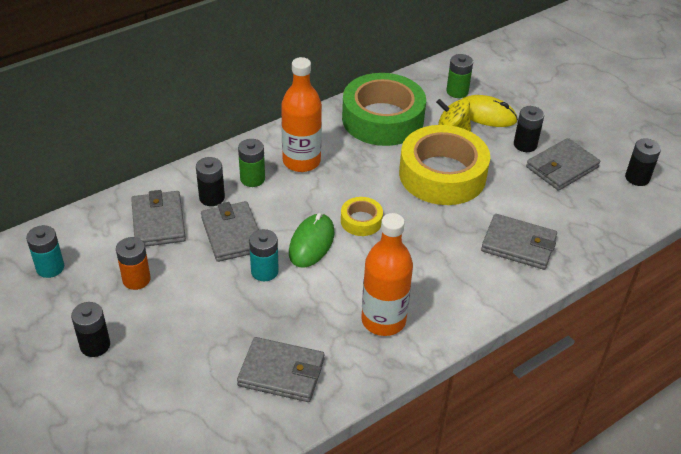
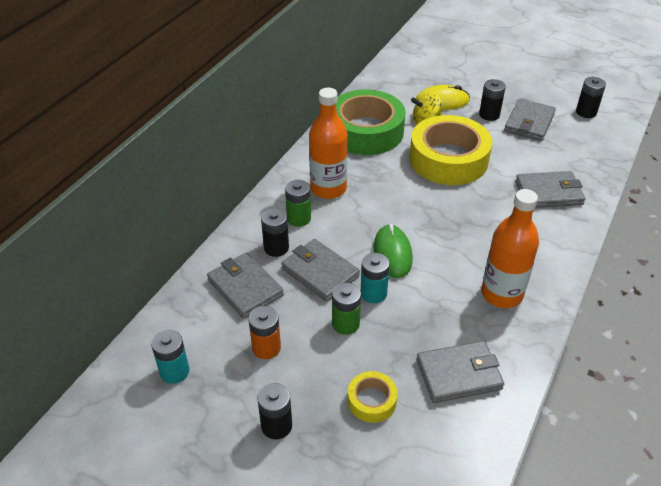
camera: 25 degrees left, 0 degrees up
(361, 221) = (417, 219): yellow tape -> yellow tape (372, 401)
(457, 91) = (405, 91): green battery -> green battery (345, 324)

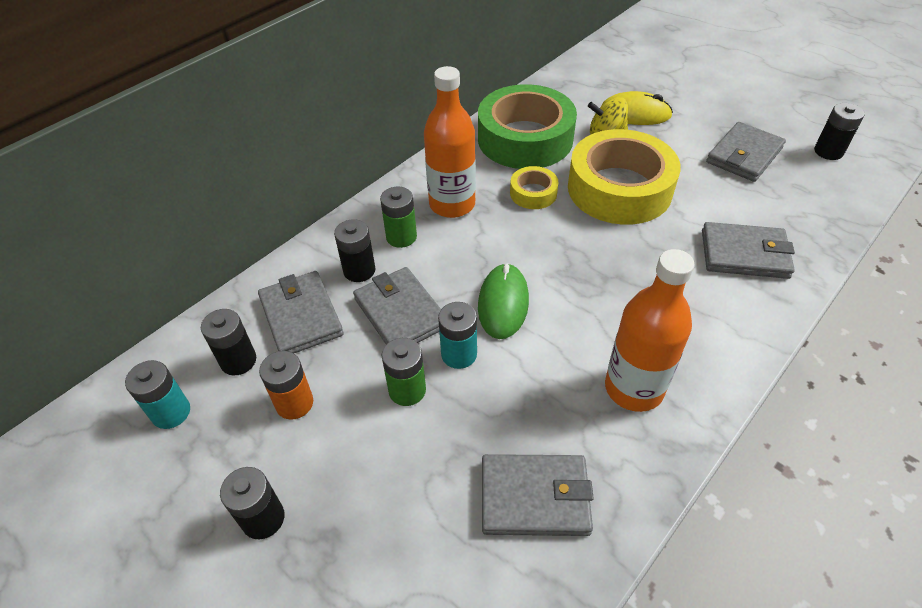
camera: 15 degrees right, 5 degrees up
(372, 401) = (401, 510): yellow tape -> yellow tape (533, 193)
(489, 115) = (692, 138): black battery -> black battery (238, 361)

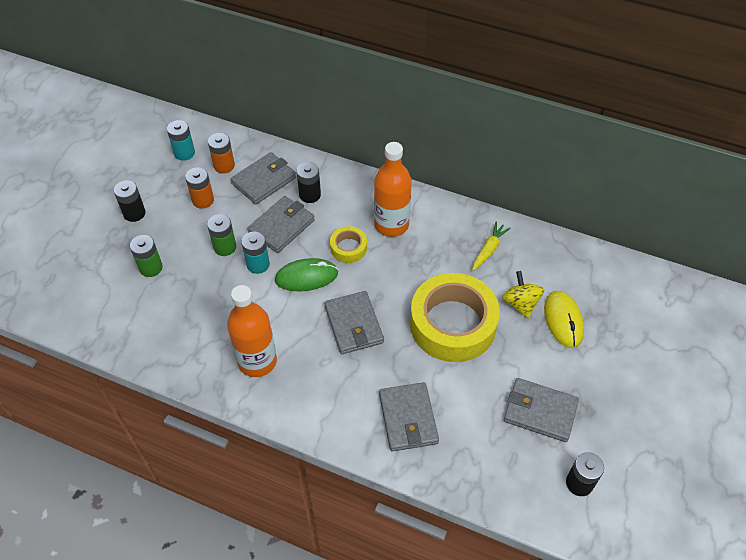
camera: 70 degrees right, 5 degrees up
(238, 361) = (224, 166): black battery -> orange battery
(401, 237) = (348, 206): green battery -> green battery (151, 268)
(525, 139) = (489, 250): green tape -> yellow carrot
(533, 193) = (424, 269): yellow tape -> yellow tape (348, 248)
(535, 497) = (170, 324): grey wallet -> grey wallet (353, 324)

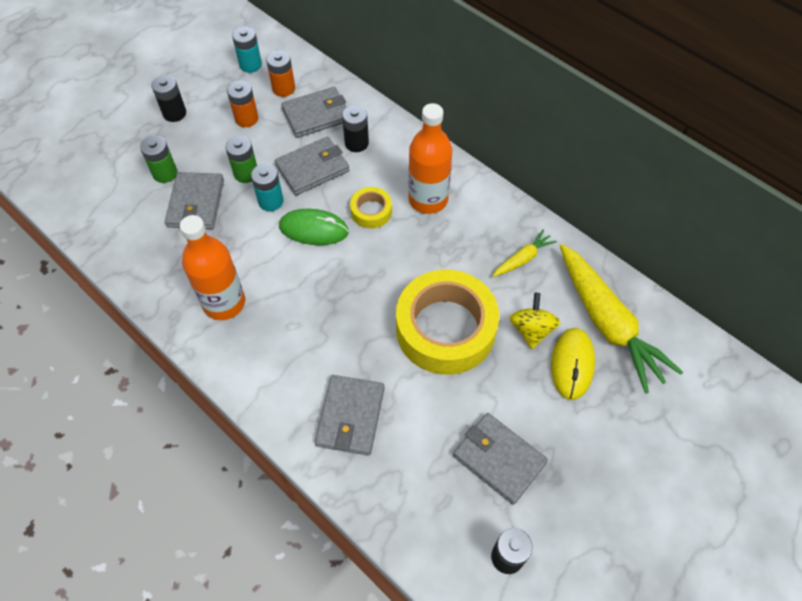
camera: 20 degrees right, 5 degrees up
(353, 324) = (339, 296): grey wallet -> grey wallet (196, 203)
(575, 280) = (607, 323): none -> yellow carrot

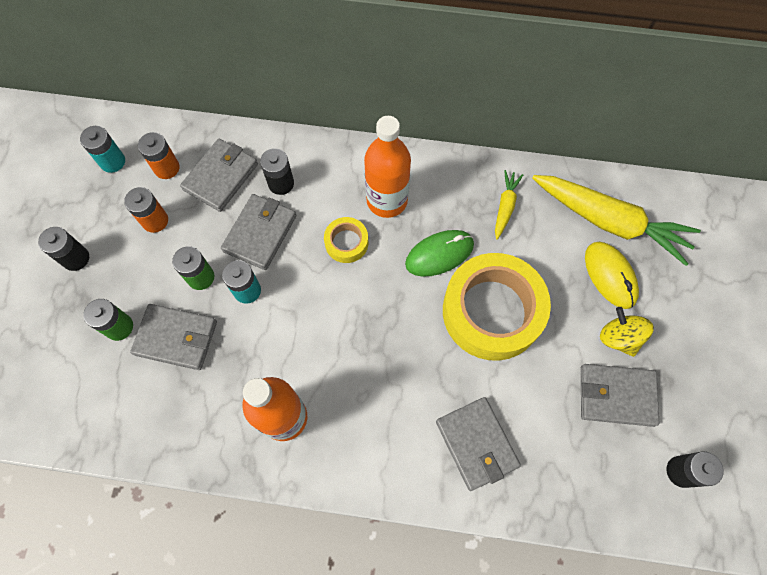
camera: 35 degrees left, 10 degrees up
(196, 203) = (176, 338): grey wallet -> grey wallet turned 45 degrees counterclockwise
(314, 229) = (309, 292): green mouse -> green mouse (439, 254)
(531, 330) = (558, 266): yellow spinning top -> yellow spinning top (619, 337)

